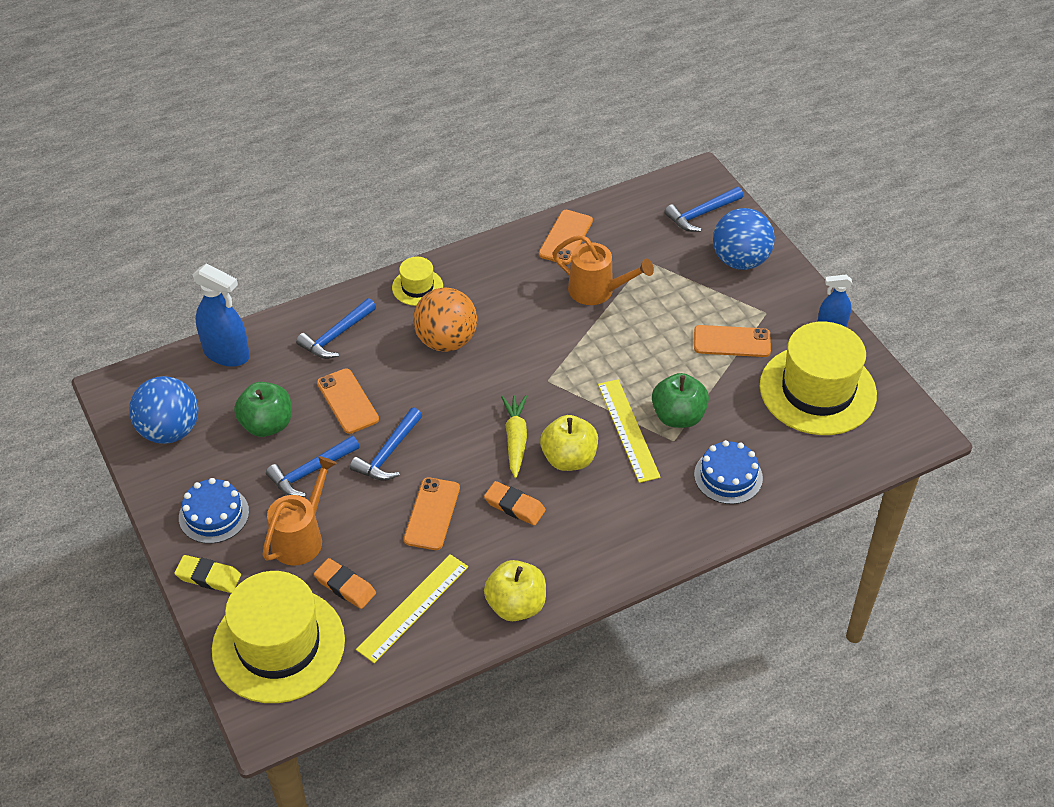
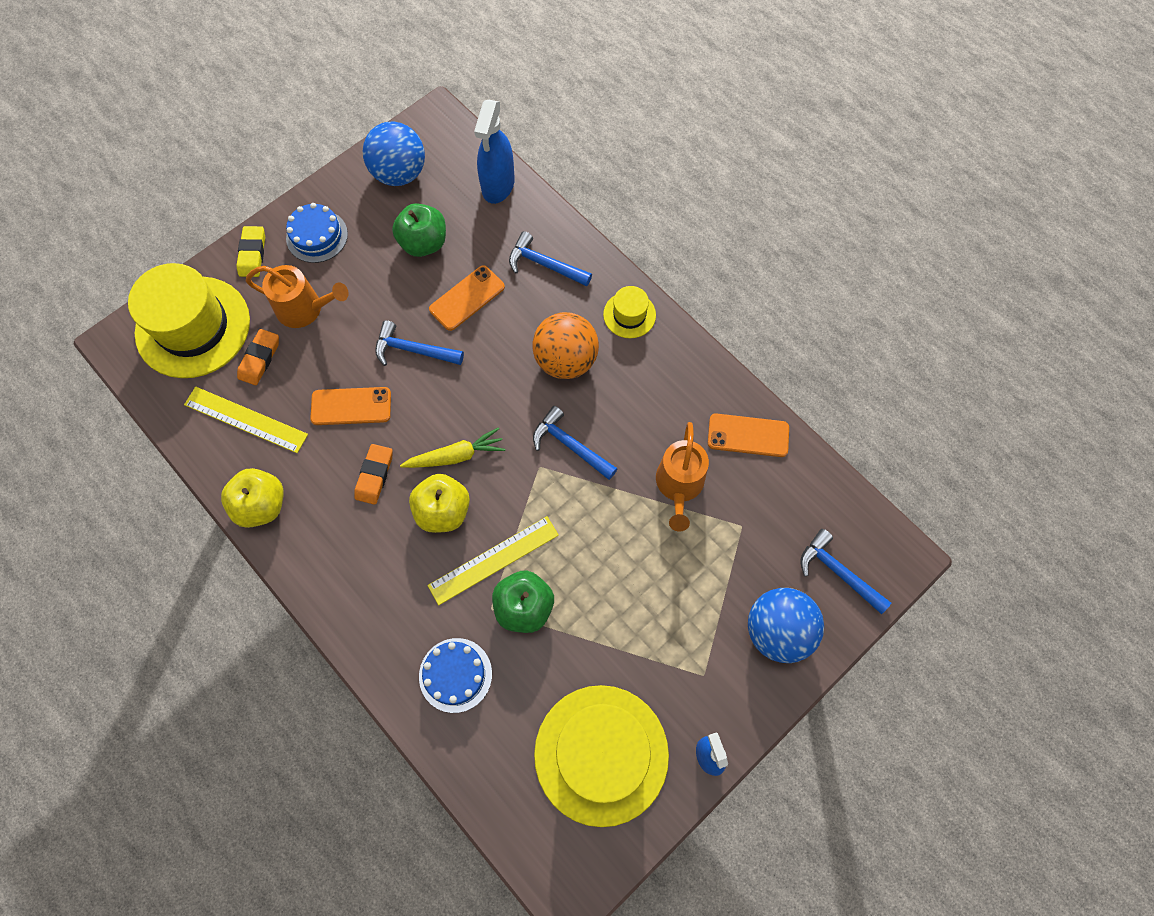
camera: 75 degrees right, 20 degrees up
(310, 472) = (378, 294): blue hammer -> blue hammer (570, 445)
(732, 341) = (647, 644): orange phone -> none

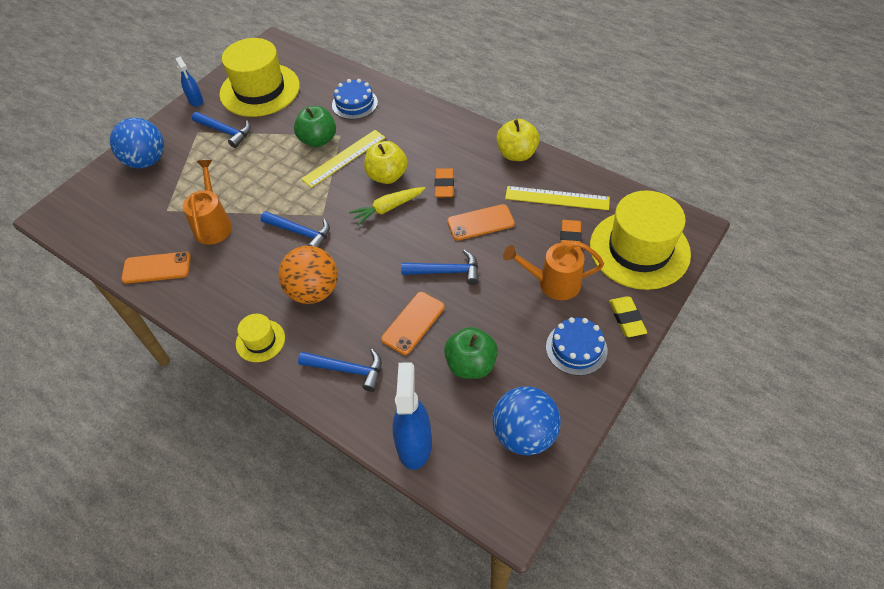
camera: 170 degrees right, 15 degrees down
(838, 572) = (99, 198): blue hammer -> blue hammer (225, 132)

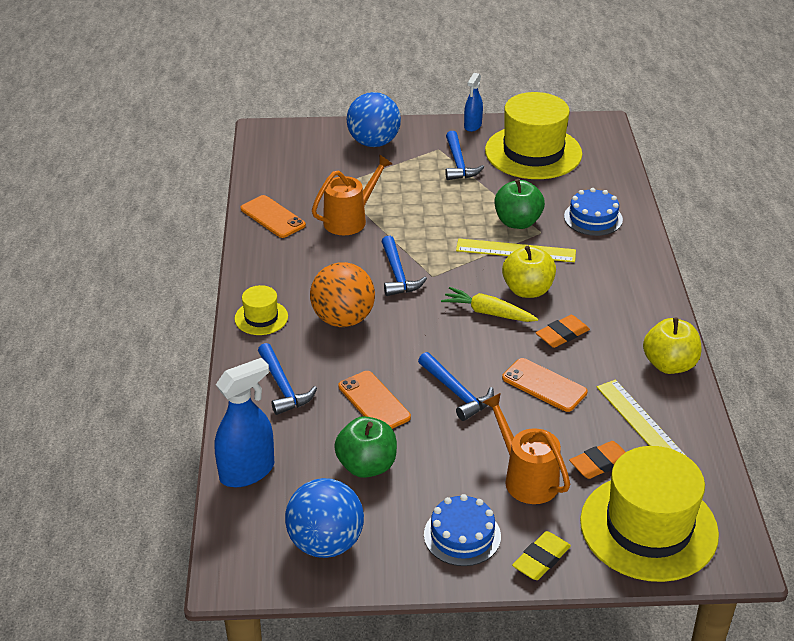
camera: 50 degrees right, 15 degrees down
(413, 323) = (374, 402): orange phone -> orange phone turned 60 degrees clockwise

